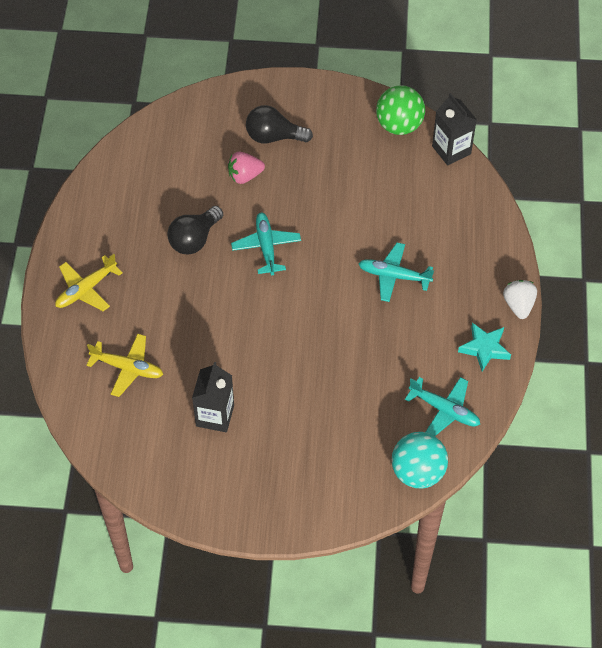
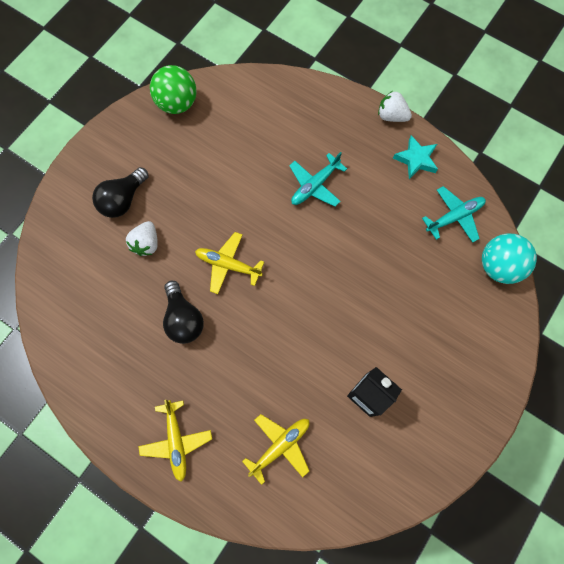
camera: 60 degrees left, 15 degrees up
(245, 176) = (146, 243): pink strawberry -> white strawberry
(266, 247) = (228, 265): turquoise plane -> yellow plane
(451, 150) = (225, 81): black carton -> none

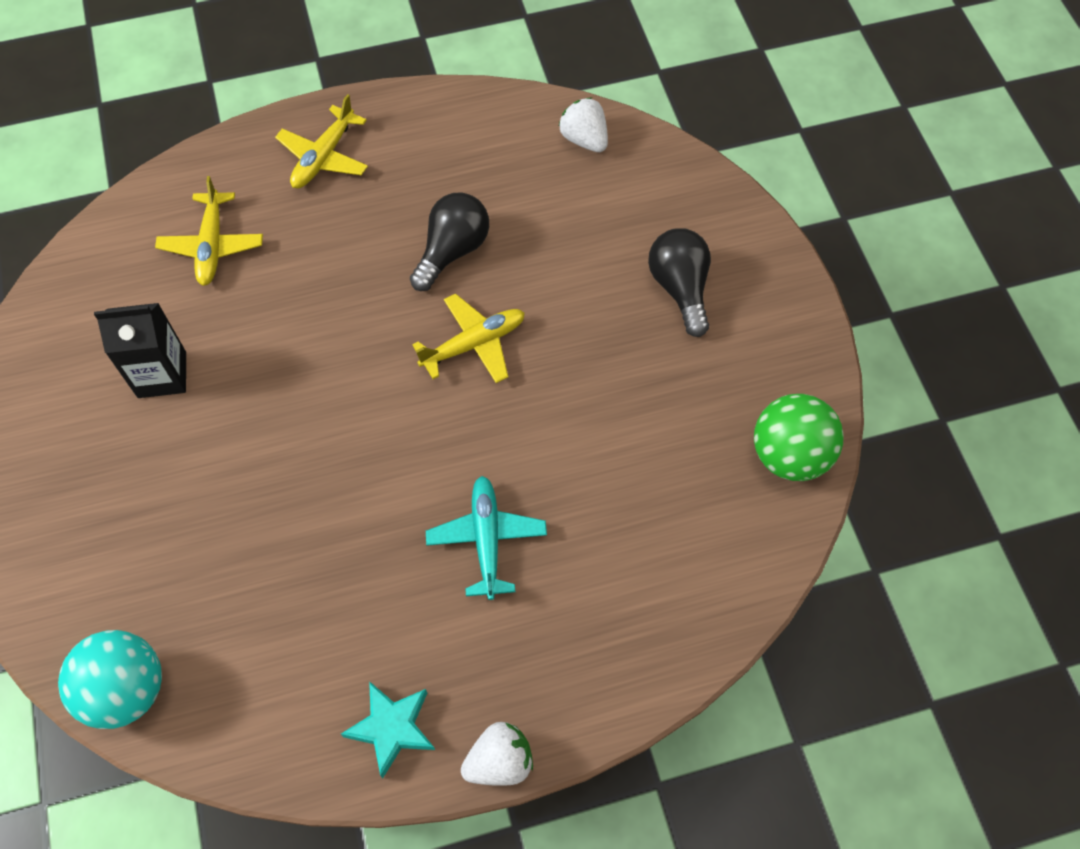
camera: 130 degrees right, 10 degrees down
(146, 243) = (590, 275): white strawberry -> white strawberry (584, 139)
(176, 441) = (324, 157): yellow plane -> yellow plane turned 90 degrees counterclockwise
(183, 318) = (452, 251): black light bulb -> black light bulb turned 105 degrees clockwise
(454, 217) = (252, 697): turquoise plane -> none

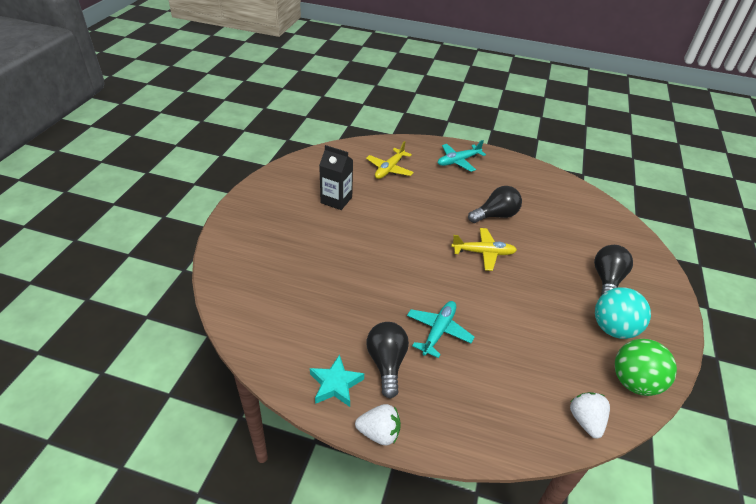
camera: 30 degrees right, 20 degrees down
(126, 689) = (232, 300): turquoise ball -> turquoise ball (613, 328)
(324, 157) = (458, 161): yellow plane -> turquoise plane
(444, 644) = (387, 363): none -> black light bulb
(584, 139) = (587, 204): white strawberry -> white strawberry (585, 421)

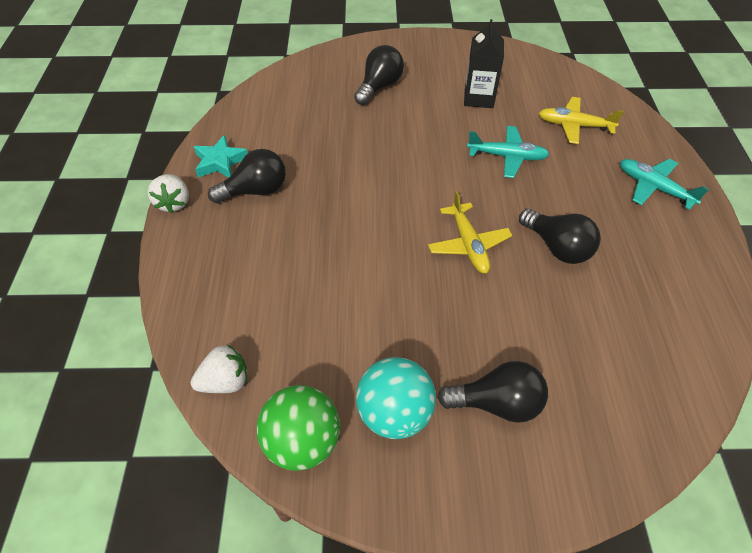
camera: 75 degrees right, 10 degrees up
(289, 248) = (379, 87): none -> black light bulb
(438, 331) = (313, 223): turquoise plane -> turquoise plane (507, 157)

